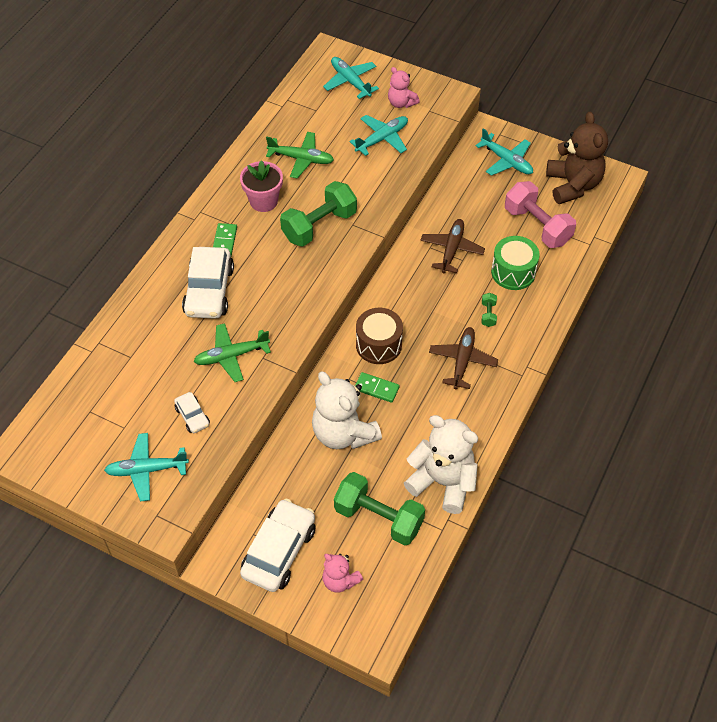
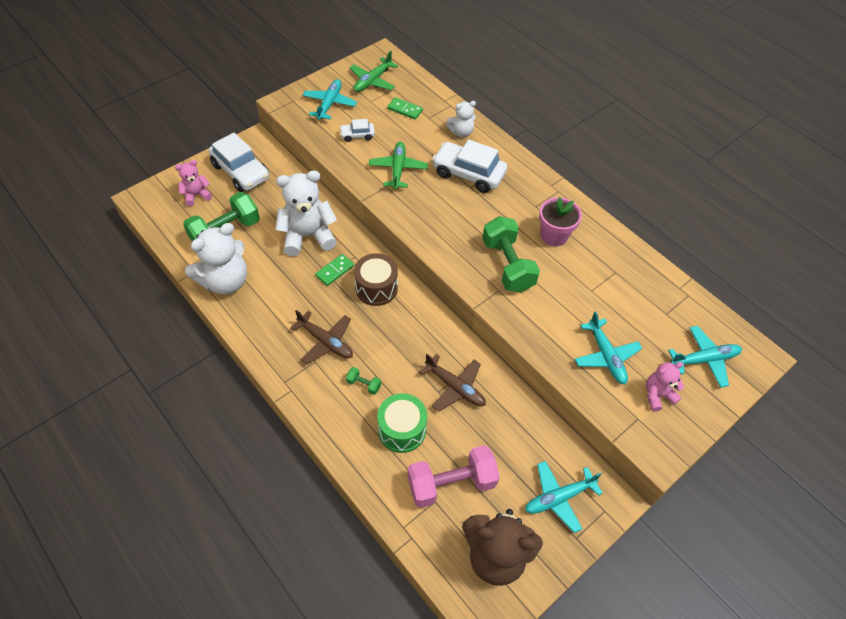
camera: 110 degrees right, 0 degrees up
(143, 318) = (461, 132): none -> white teddy bear
(224, 241) = (517, 197): green domino -> green domino (405, 110)
(301, 159) = (598, 279): green plane -> green plane (372, 81)

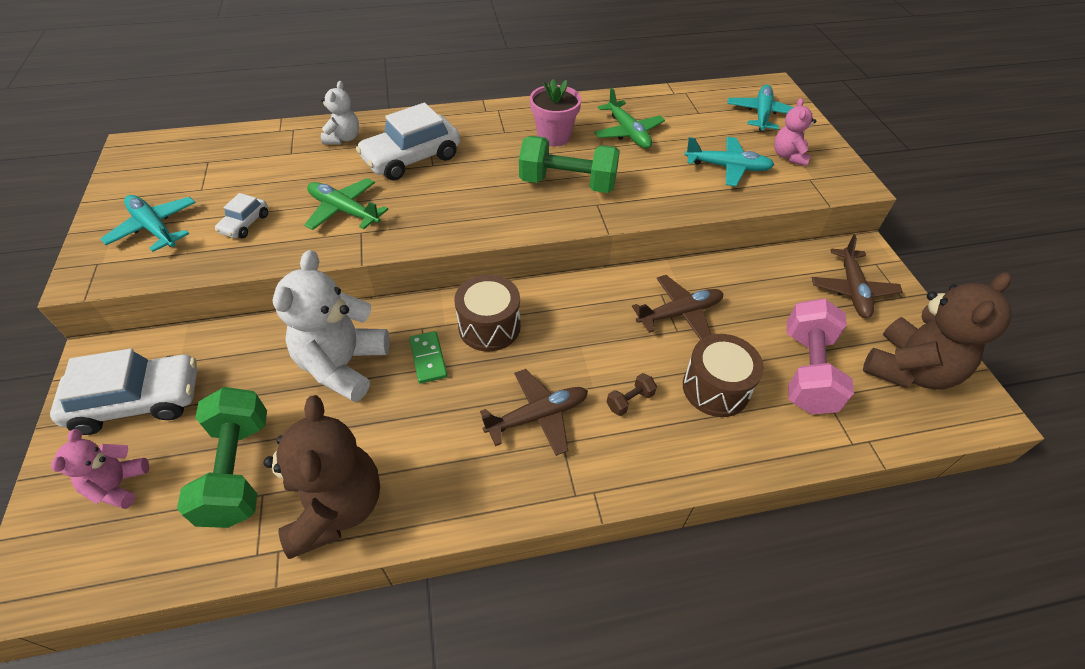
camera: 60 degrees left, 5 degrees down
(225, 281) = (336, 507): white teddy bear -> brown teddy bear
(364, 384) = (630, 401): green dumbbell -> brown dumbbell
(372, 81) = (168, 173): green plane -> green plane (628, 133)
(402, 430) = (715, 388): green drum -> brown drum
(405, 110) = (254, 166): green domino -> none
(558, 498) = (852, 290): turquoise plane -> brown plane

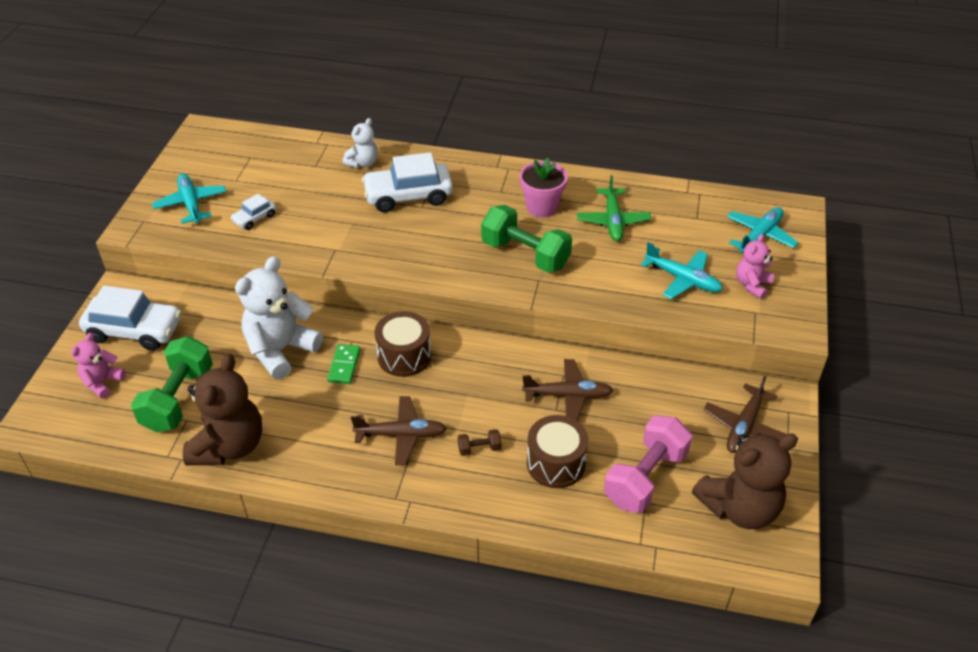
camera: 25 degrees right, 5 degrees down
(344, 210) = (331, 228): green plane -> none

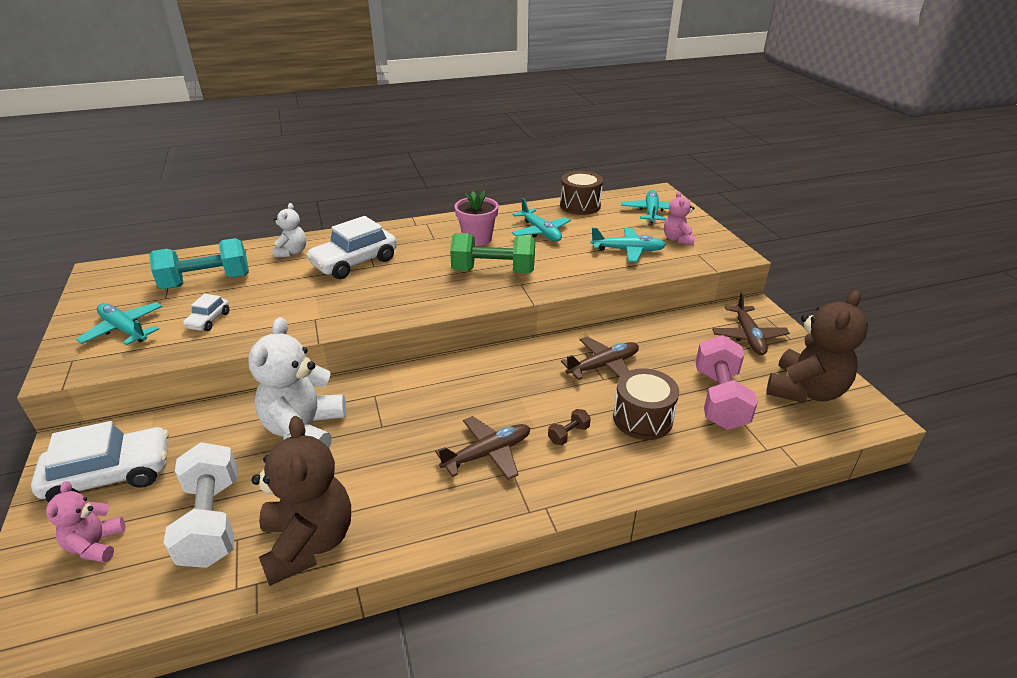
camera: 30 degrees left, 10 degrees down
(178, 399) = (212, 521): green dumbbell -> white dumbbell
(275, 173) = (206, 282): none -> turquoise dumbbell
(344, 365) = (382, 418): green domino -> none
(404, 356) = (436, 389): brown drum -> brown drum (580, 205)
(613, 221) = (540, 232): green plane -> turquoise plane

